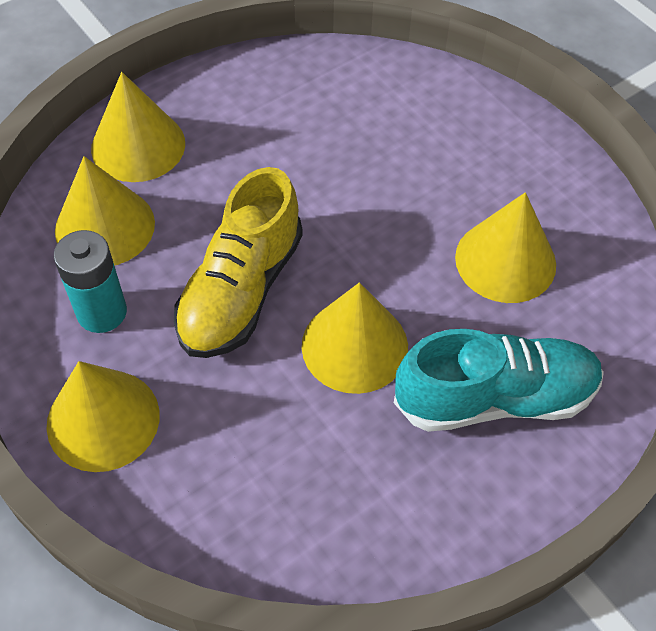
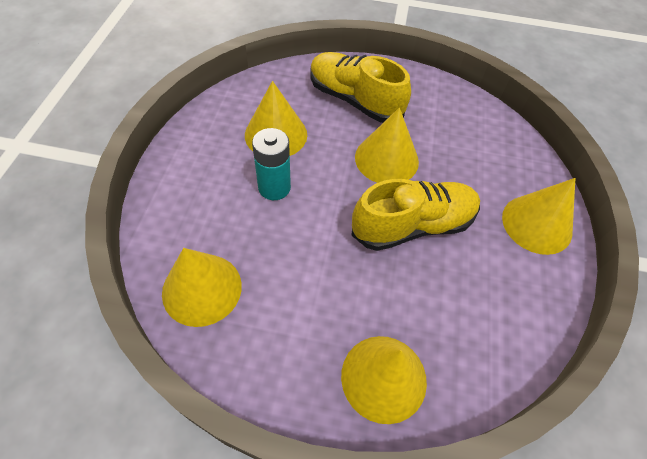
camera: 135 degrees left, 0 degrees up
(102, 312) = (499, 278): turquoise battery -> turquoise battery (274, 187)
(105, 226) = (457, 332): yellow cone -> yellow cone (202, 289)
(495, 398) = (354, 100): turquoise shoe -> yellow shoe

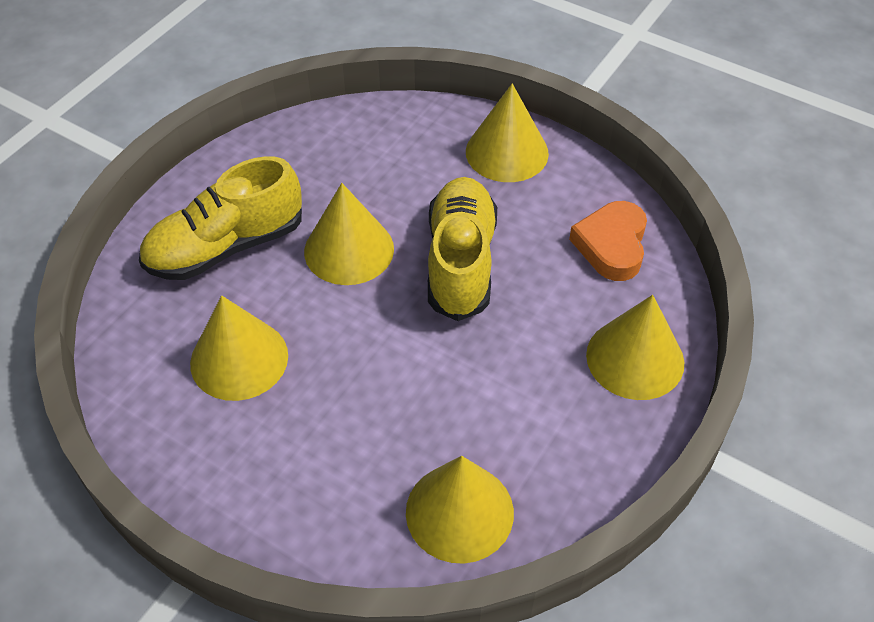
camera: 65 degrees left, 5 degrees down
(274, 187) = (335, 387): turquoise battery -> none
(491, 328) = (612, 245): none -> orange heart

